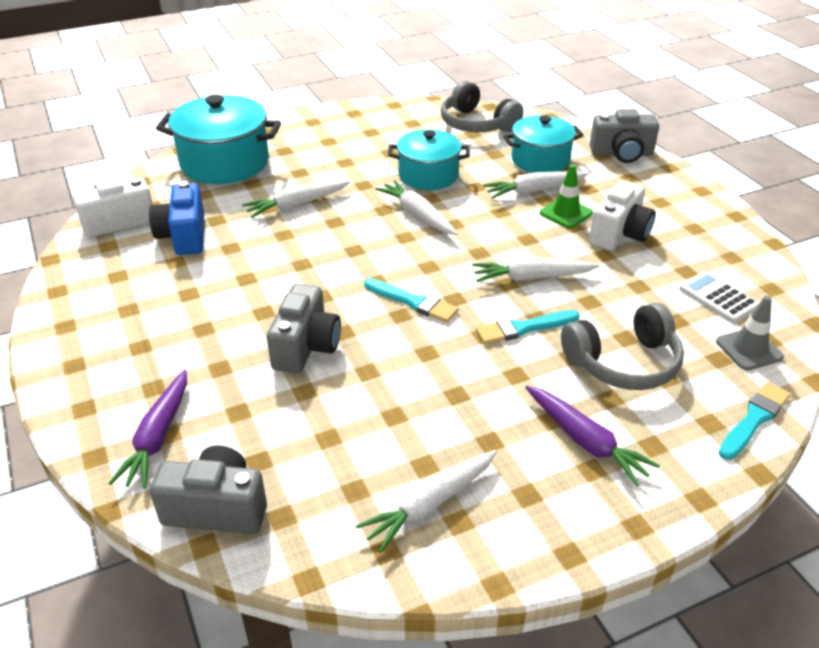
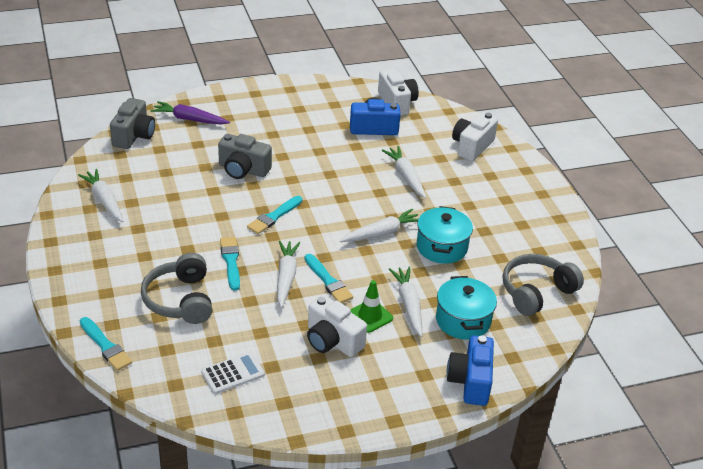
camera: 95 degrees right, 0 degrees up
(225, 163) = (472, 146): turquoise pot -> white camera
(522, 245) = (328, 281): none -> turquoise brush
(585, 441) = (121, 265): purple carrot -> none
(621, 154) = (470, 381): grey camera -> blue camera
(749, 349) = (170, 369): grey traffic cone -> none

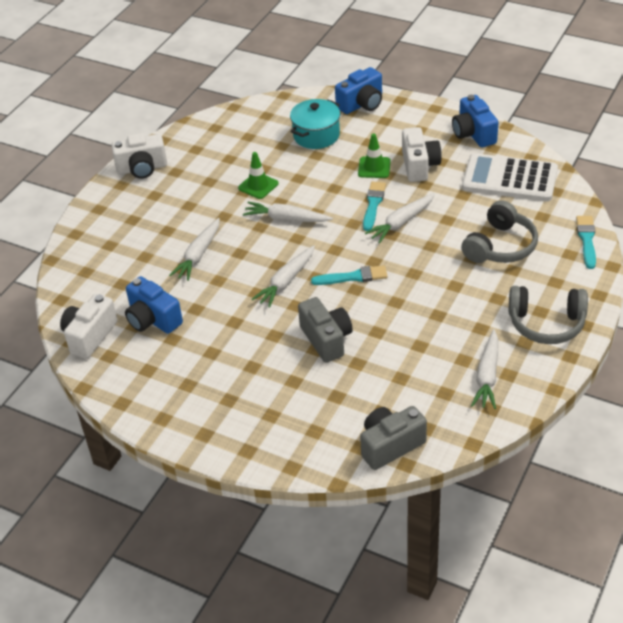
camera: 130 degrees left, 5 degrees up
(189, 119) = (311, 436): purple carrot -> none
(231, 261) = (430, 256): turquoise brush -> none
(233, 373) = (509, 179): white calculator -> white calculator, size x1.90
(320, 409) = (473, 134): none -> blue camera
(409, 305) = (338, 161): white carrot -> white carrot (286, 281)
(442, 247) = (258, 186): turquoise pot -> green traffic cone
(472, 146) = (102, 252): white camera -> white camera (142, 168)
(536, 292) = (242, 127): grey headphones -> grey headphones (546, 323)

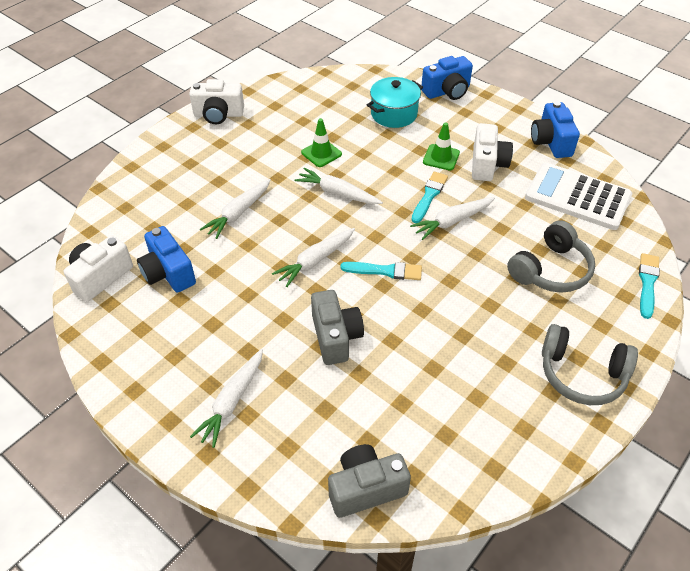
camera: 10 degrees right, 5 degrees up
(487, 375) = (499, 424): white carrot -> white carrot (232, 401)

